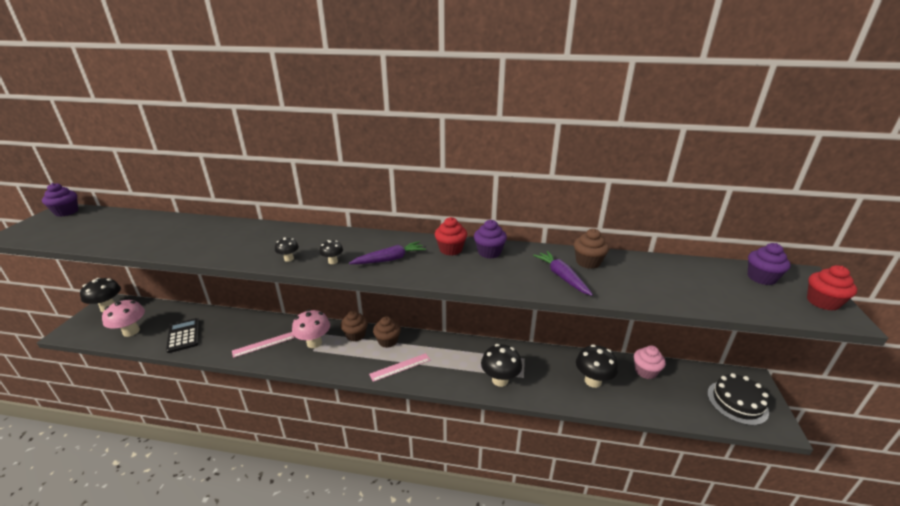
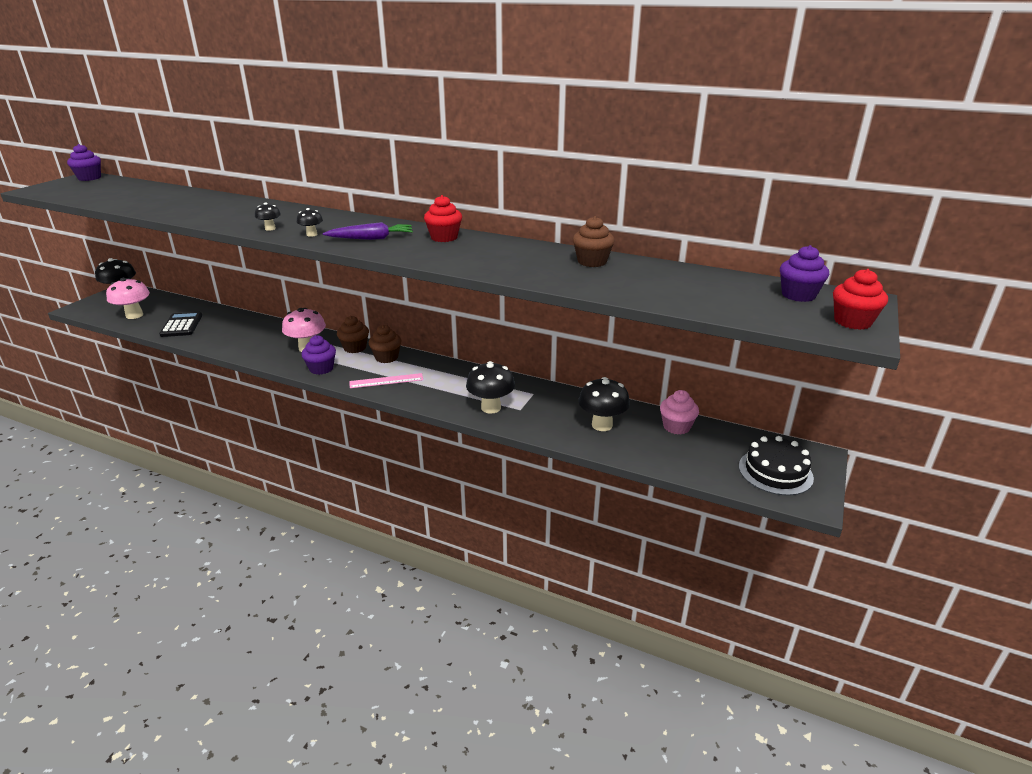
camera: 15 degrees right, 0 degrees up
(263, 344) = (255, 342): pink ruler -> none
(489, 252) = (485, 243): purple cupcake -> purple cupcake (321, 368)
(562, 277) = (547, 269): purple carrot -> none

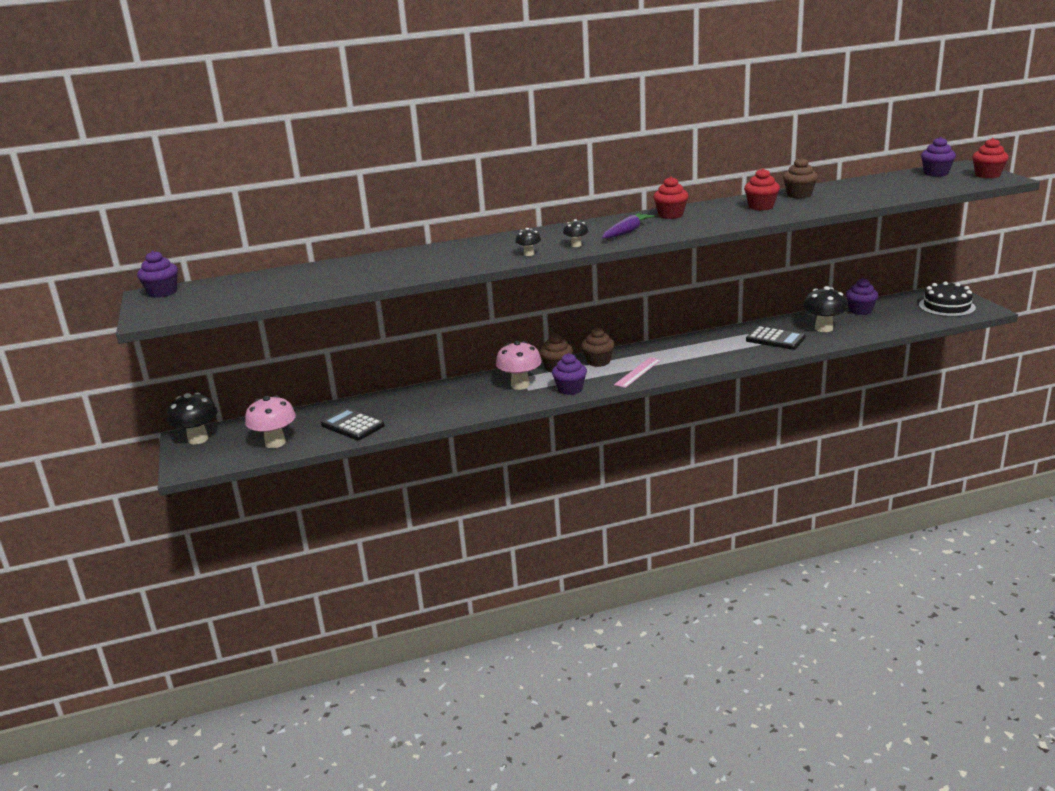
camera: 40 degrees left, 5 degrees down
(491, 408) = (743, 351): black mushroom -> none
(525, 259) = (761, 207): none -> red cupcake
(540, 411) = (775, 339): none -> black calculator
(676, 427) = (860, 311): pink cupcake -> purple cupcake

